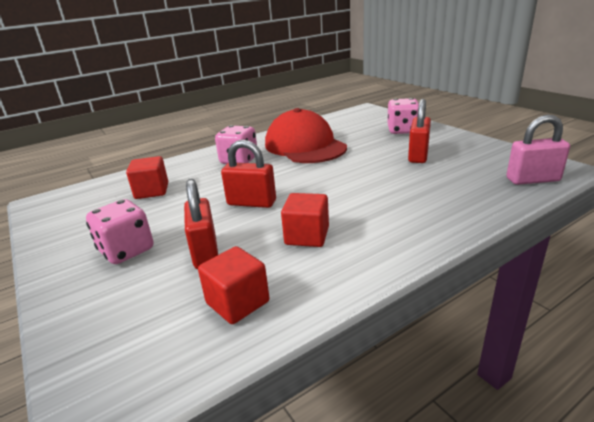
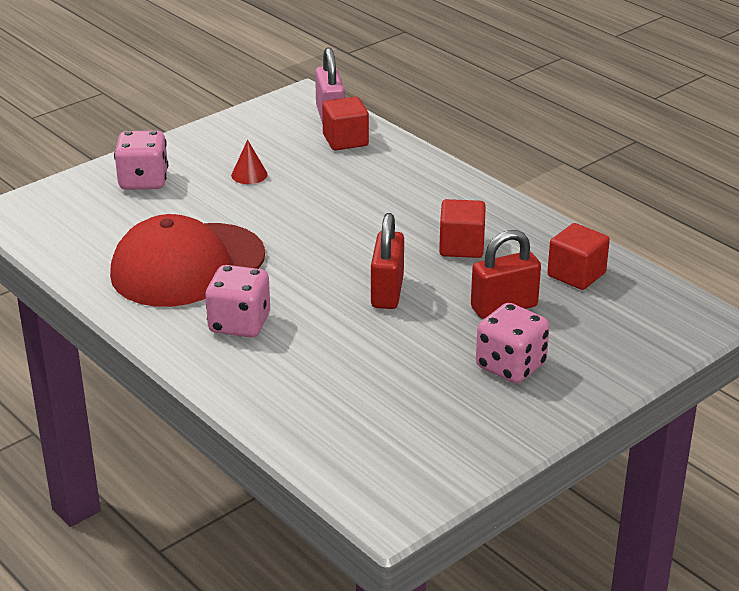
camera: 100 degrees left, 5 degrees up
(152, 191) = (350, 391): red cube -> red cube (345, 140)
(418, 155) = (249, 175): red padlock -> red cone

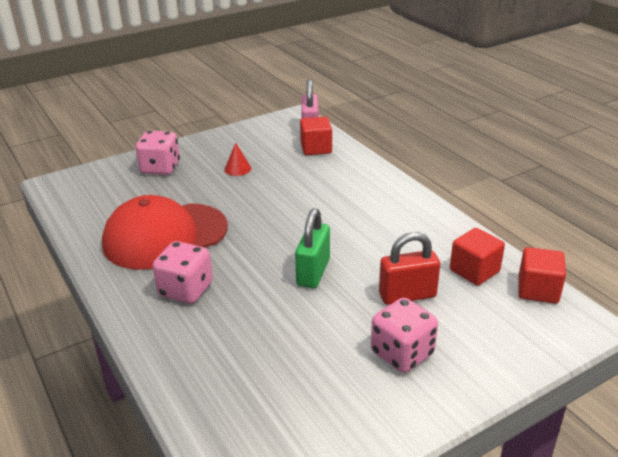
camera: 10 degrees right, 0 degrees up
(387, 292) = (313, 272): red padlock -> green padlock
(461, 246) = (383, 238): red cube -> red cube (538, 290)

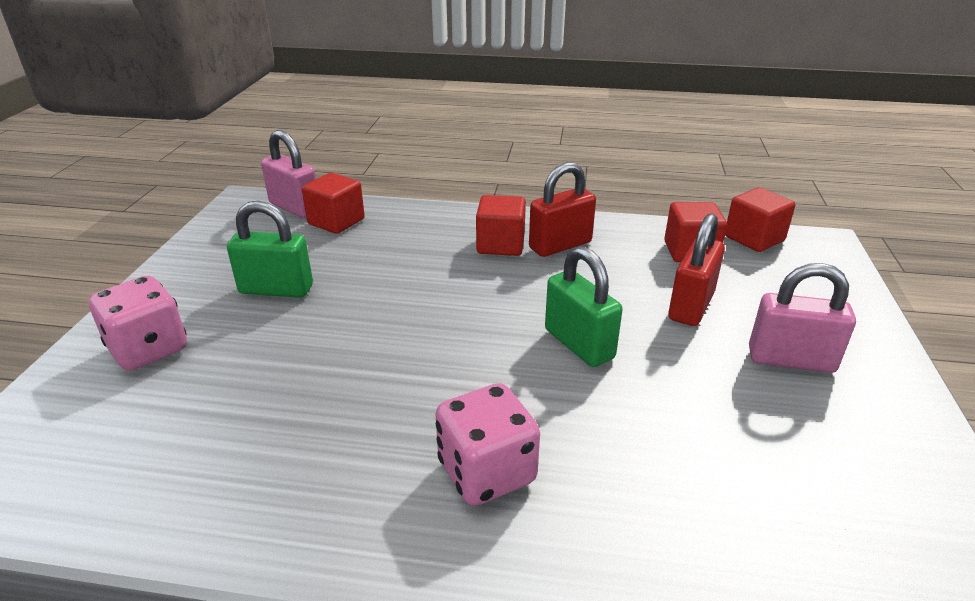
camera: 50 degrees left, 0 degrees up
(165, 236) = (326, 428): red cap -> none
(237, 169) = (276, 289): red cone -> green padlock
(372, 204) = (500, 245): none -> red cube
(402, 353) = (790, 360): pink dice -> pink padlock
(403, 222) = (560, 245): none -> red padlock

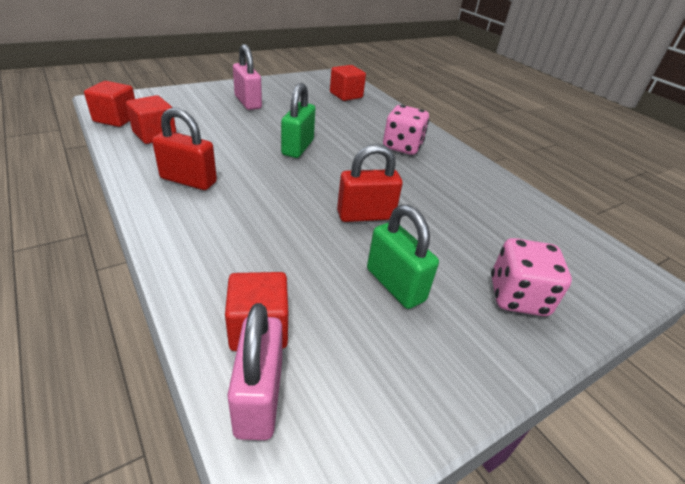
camera: 135 degrees left, 5 degrees up
(500, 245) = (212, 205): red cube -> red cube (346, 95)
(691, 306) = (225, 126): red padlock -> red padlock (365, 215)

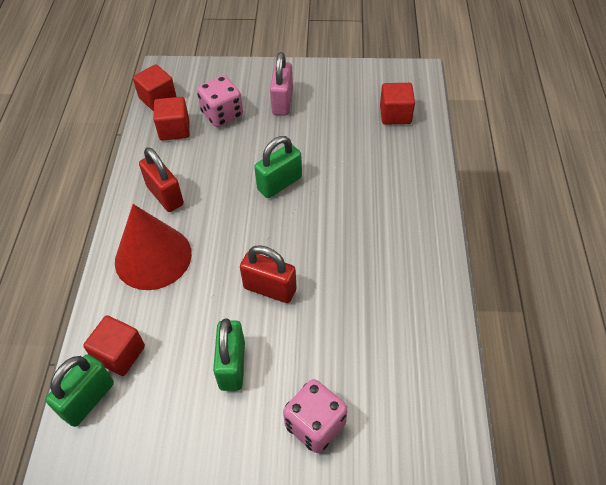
camera: 40 degrees right, 15 degrees up
(219, 229) = (153, 257): none -> red cone
(259, 397) = (88, 399): pink padlock -> green padlock
(402, 147) = (383, 216): pink dice -> pink dice (222, 115)

